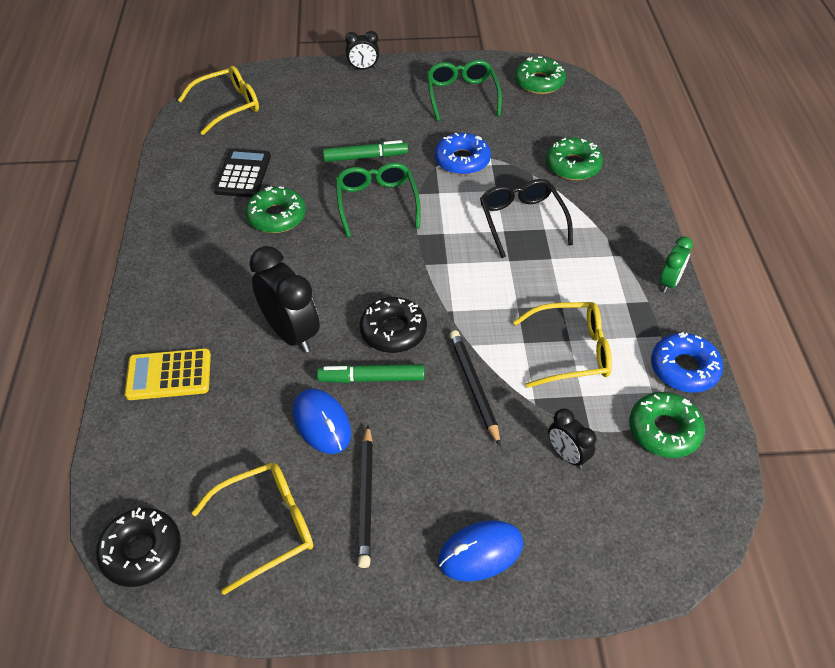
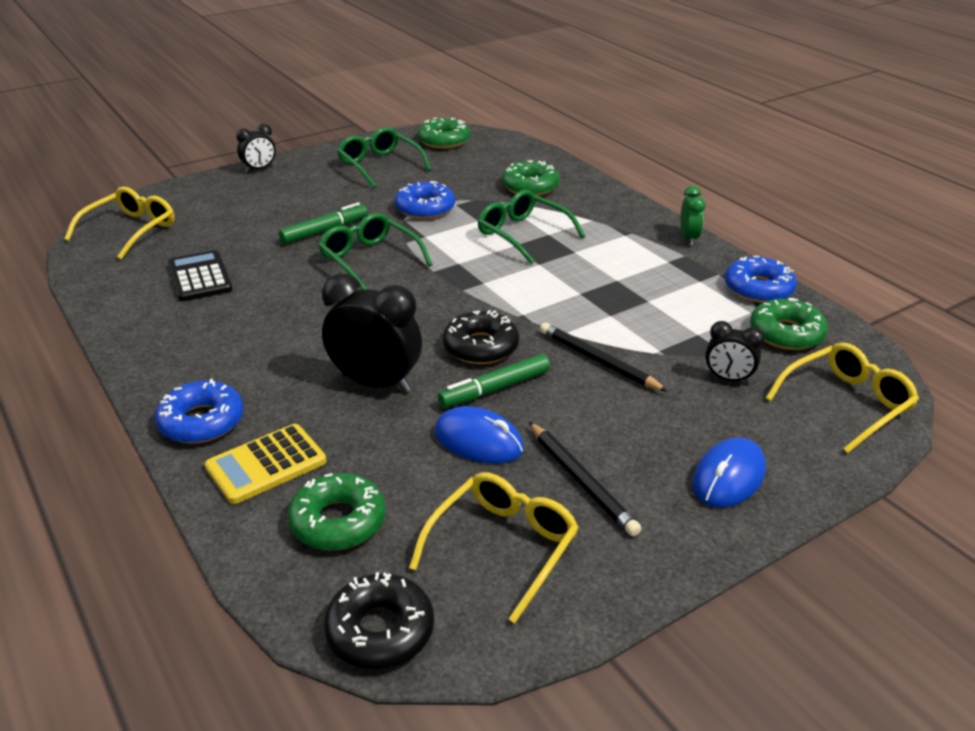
camera: 30 degrees left, 15 degrees down
(155, 317) = (201, 421): none -> blue donut
(276, 216) = (271, 299): green donut -> green donut (338, 521)
(522, 221) = (523, 234): black glasses -> green glasses
(570, 351) = (656, 308): yellow glasses -> yellow glasses (845, 404)

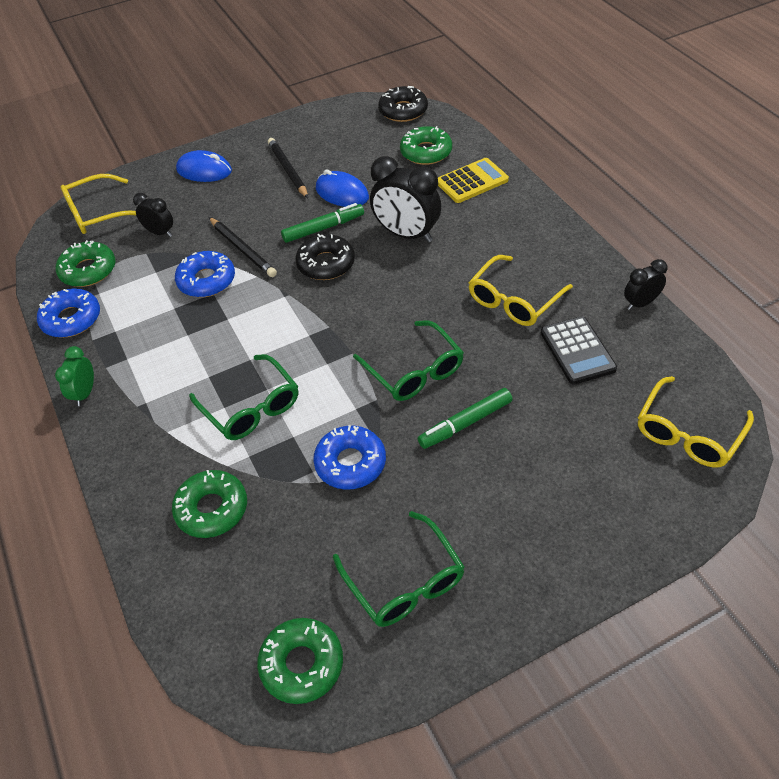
camera: 170 degrees left, 15 degrees up
(201, 421) = (521, 209): blue donut -> blue donut (206, 280)
(259, 169) = (578, 580): black clock -> black clock (640, 303)
(502, 547) = (341, 140): yellow glasses -> yellow glasses (514, 300)
(728, 477) = (204, 170): blue mouse -> blue mouse turned 60 degrees clockwise

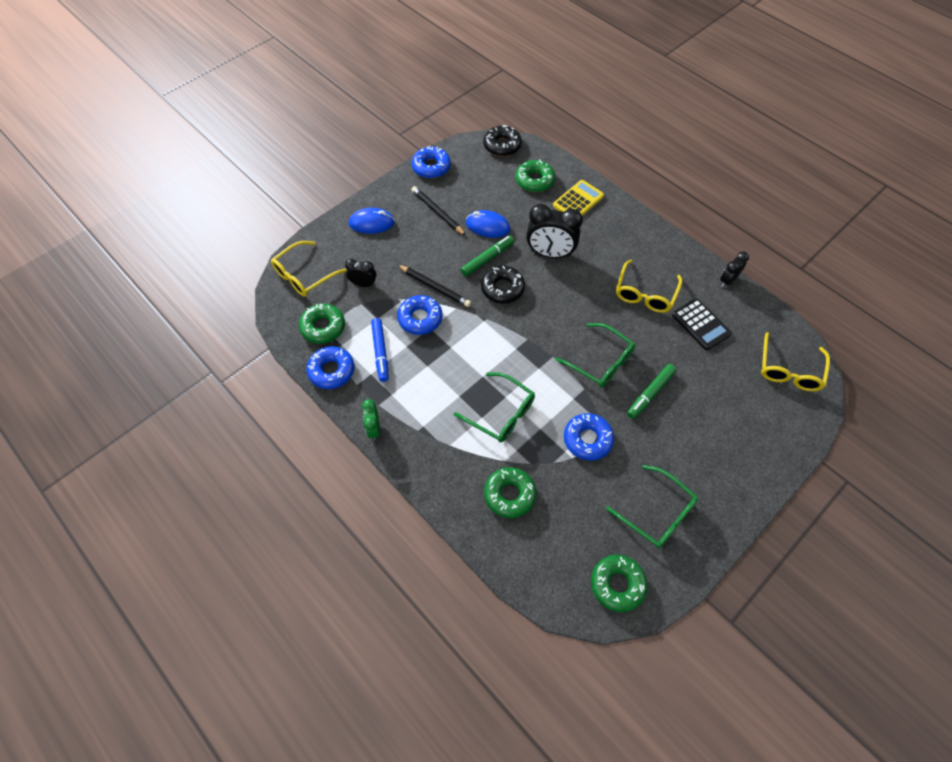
camera: 20 degrees left, 10 degrees up
(140, 309) = (380, 352): none -> blue marker
(305, 122) = (431, 167): none -> blue donut

